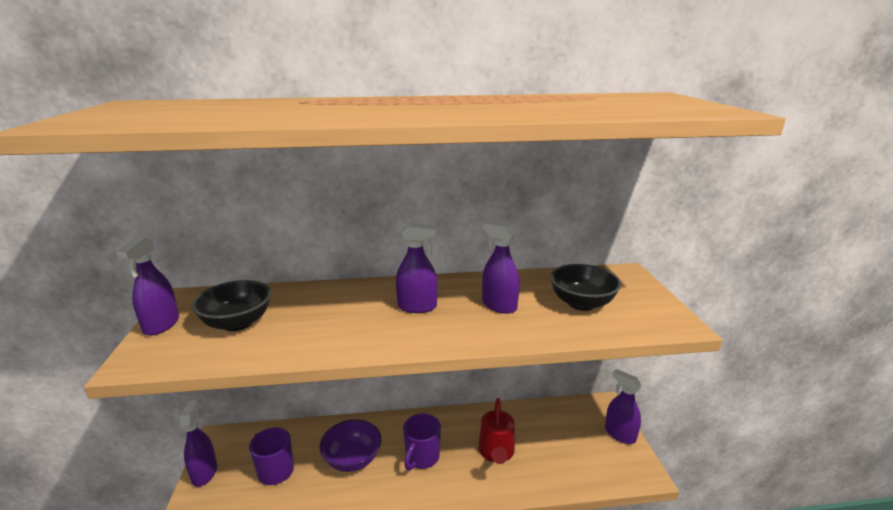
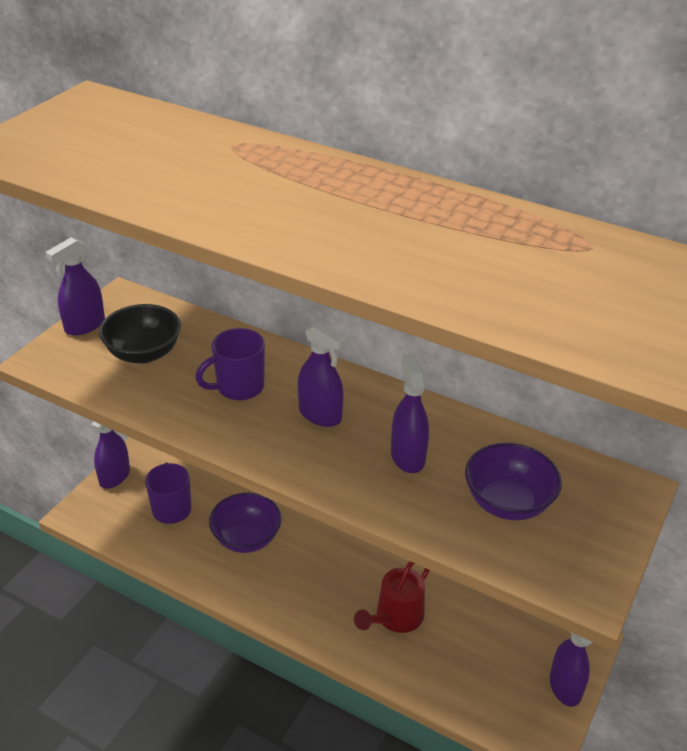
camera: 35 degrees right, 15 degrees up
(422, 457) = (313, 576): purple mug -> purple mug (239, 387)
(581, 303) = (508, 502): black bowl -> purple bowl

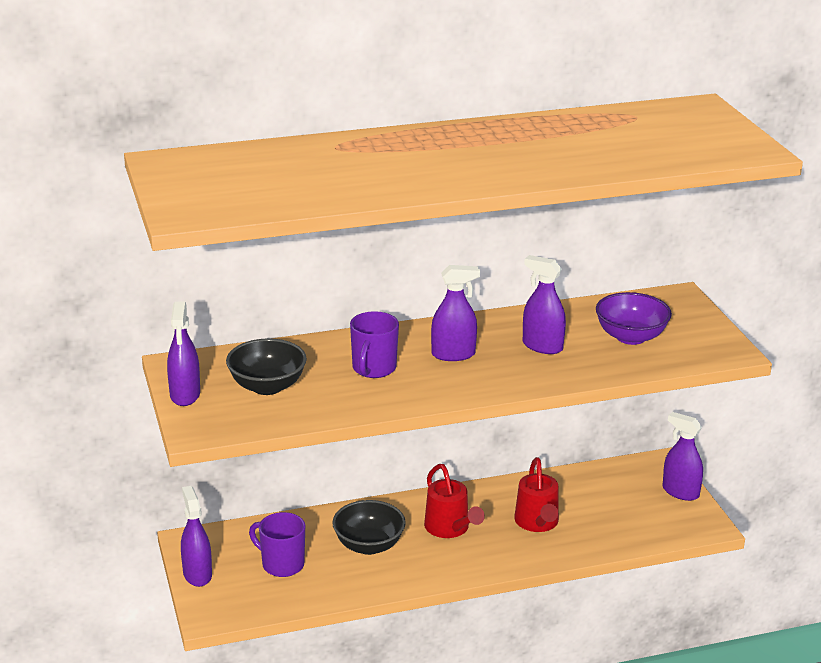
camera: 45 degrees left, 10 degrees down
(246, 538) = (369, 545): purple bowl -> black bowl
(321, 569) = (450, 529): none -> red watering can

